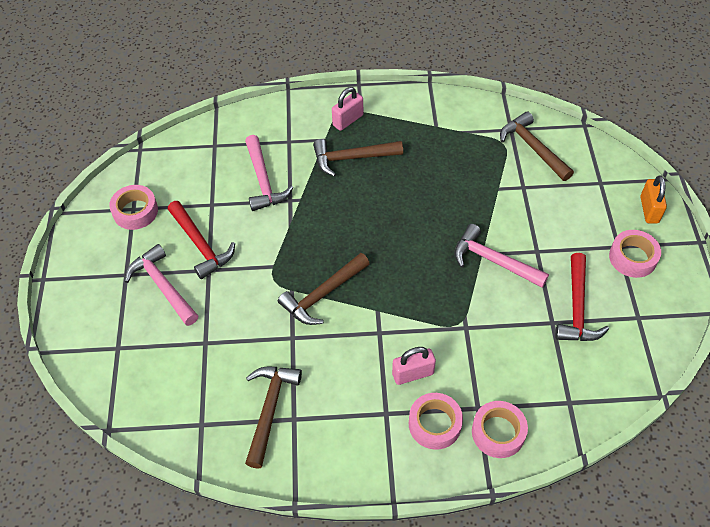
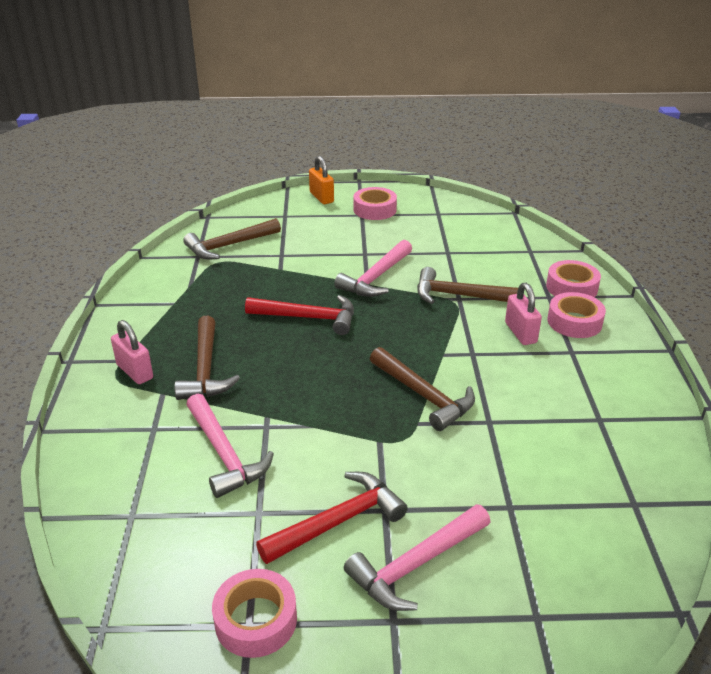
camera: 90 degrees left, 20 degrees down
(263, 181) = (224, 454): pink hammer -> pink hammer turned 75 degrees clockwise
(270, 410) = (594, 439): brown hammer -> brown hammer (460, 296)
(577, 308) = (430, 239): red hammer -> red hammer (308, 318)
(649, 210) = (321, 197): orange padlock -> orange padlock turned 60 degrees clockwise

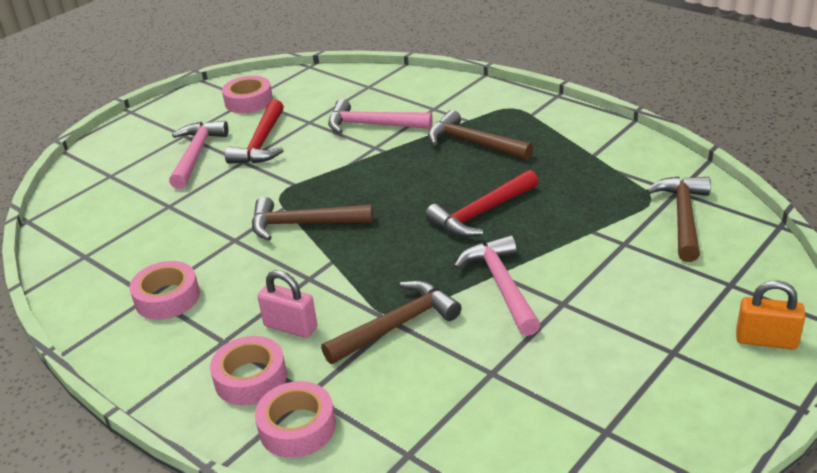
camera: 135 degrees right, 0 degrees up
(135, 371) = (509, 116): pink padlock -> none
(374, 209) = (678, 372): pink tape -> pink tape (167, 298)

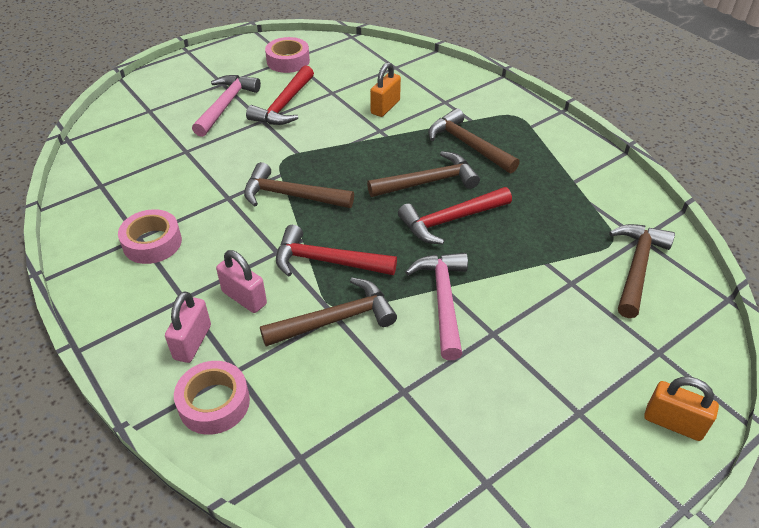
camera: 10 degrees right, 10 degrees up
(250, 378) = (192, 342): pink tape -> pink padlock
(366, 276) = (327, 261): none -> red hammer
(372, 125) = (385, 107): pink hammer -> orange padlock
(445, 184) = (428, 182): none -> brown hammer

